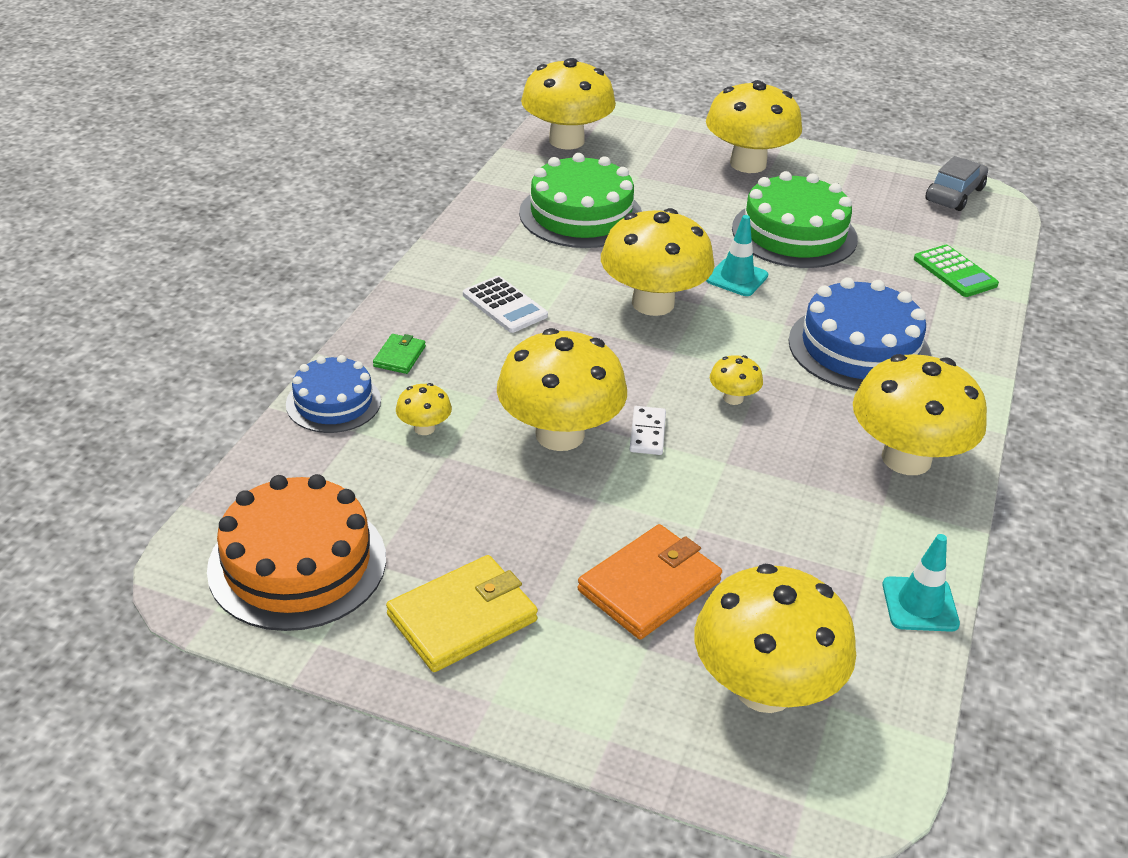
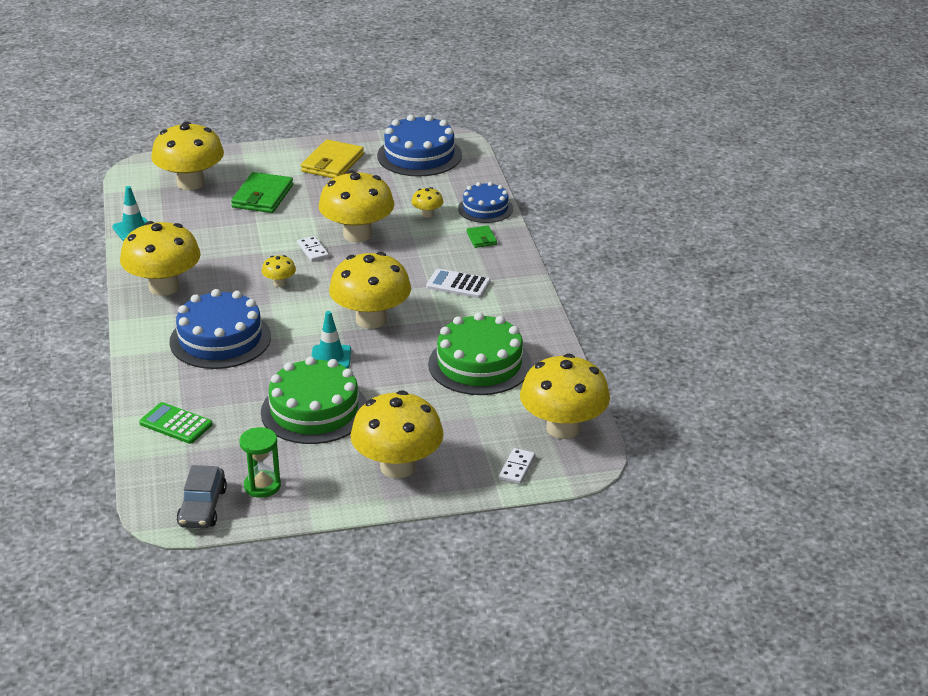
camera: 150 degrees right, 5 degrees down
(297, 563) = (419, 155): orange cake -> blue cake
(642, 130) = (517, 468): none -> white domino
(649, 586) = (262, 196): orange wallet -> green wallet
(887, 191) = (262, 486): none -> green hourglass

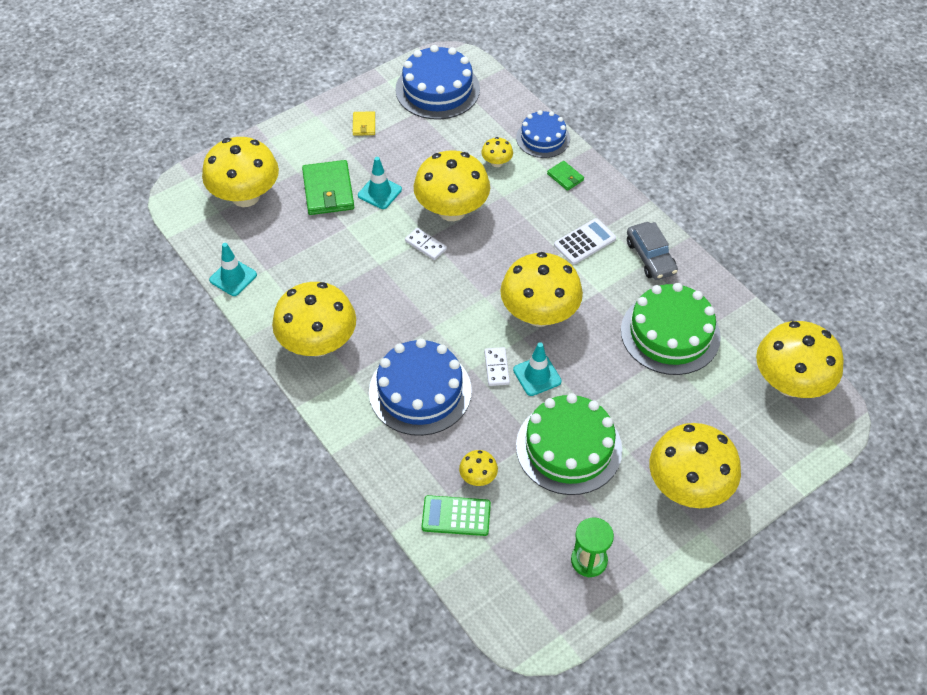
camera: 25 degrees left, 20 degrees up
(202, 507) = (555, 610): grey car -> grey car (650, 257)
(279, 283) = (424, 298): yellow mushroom -> yellow mushroom (478, 477)
(305, 208) = (379, 192): none -> turquoise traffic cone
(332, 163) = (364, 125): yellow wallet -> yellow wallet, size x0.51
(458, 284) = (585, 242): white calculator -> white calculator turned 150 degrees clockwise
(517, 468) = (785, 446): white domino -> white domino (496, 368)

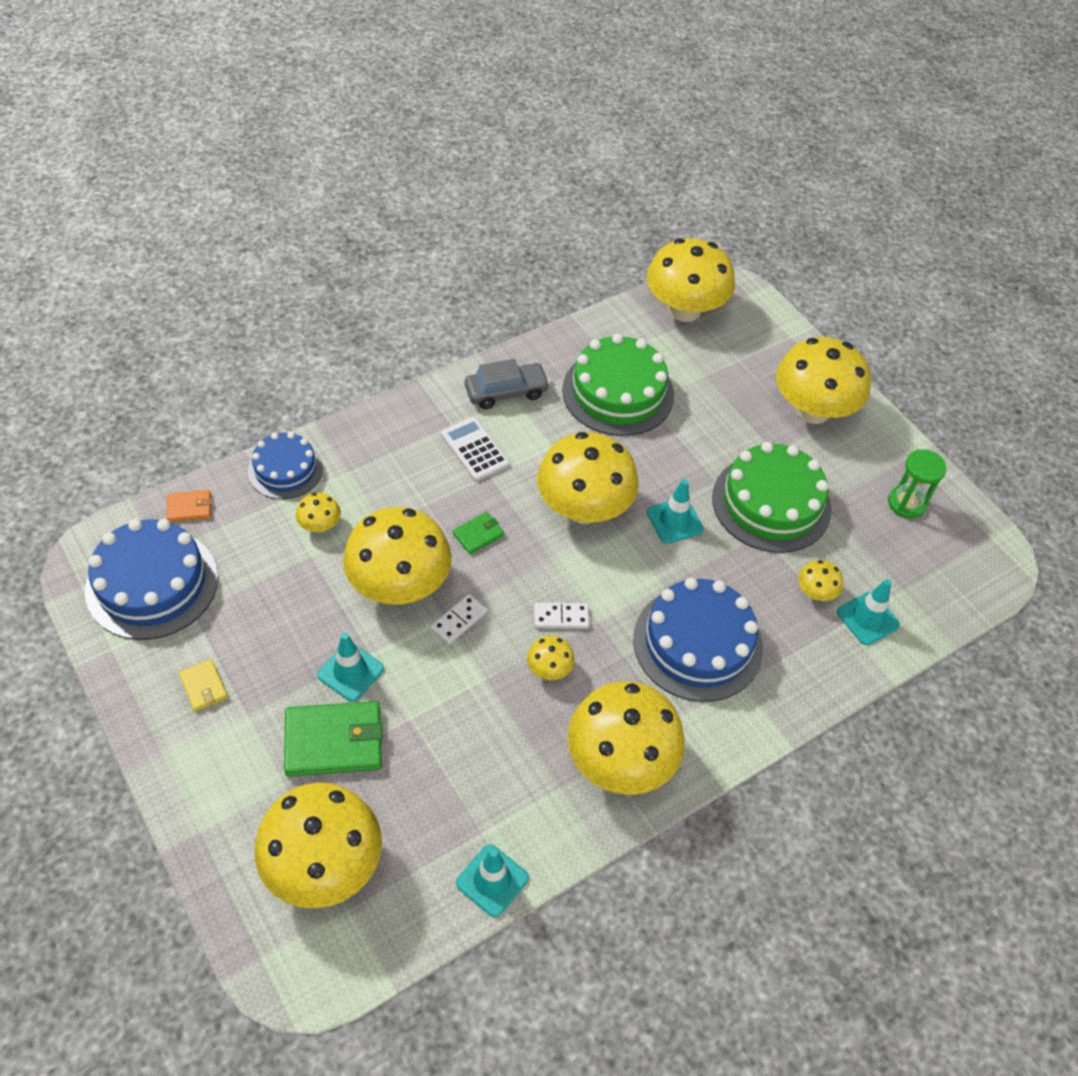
camera: 90 degrees left, 0 degrees up
(364, 125) = (203, 687): yellow wallet -> yellow wallet turned 60 degrees clockwise
(390, 299) = (549, 669): none -> yellow mushroom
(456, 516) = (867, 618): green calculator -> turquoise traffic cone
(496, 368) = (663, 559): white domino -> white domino (561, 617)
(500, 96) = (189, 508): none -> orange wallet
(565, 177) = (362, 455): green wallet -> green wallet (478, 534)

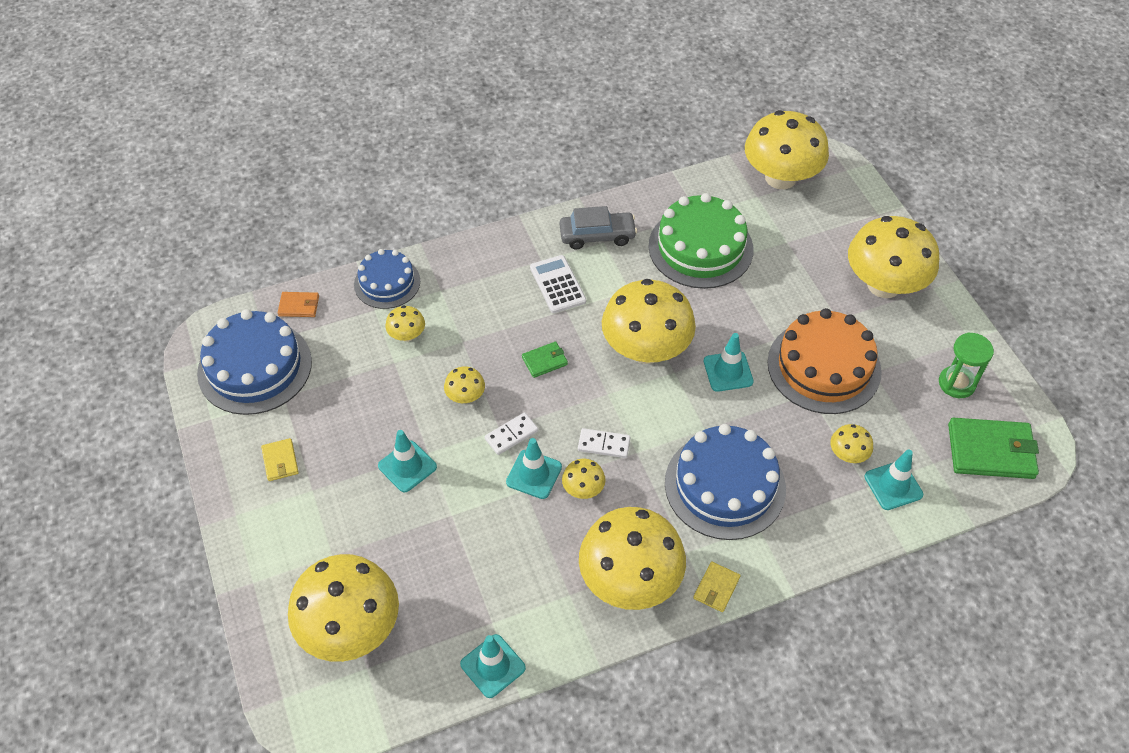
camera: 15 degrees right, 0 degrees up
(334, 741) = (381, 524): green wallet -> green wallet (991, 451)
(399, 585) = (465, 396): yellow mushroom -> yellow mushroom, size x0.43
(492, 660) = (534, 474): none -> turquoise traffic cone
(712, 755) = (716, 588): none -> yellow wallet
(771, 503) = (824, 367): green cake -> orange cake

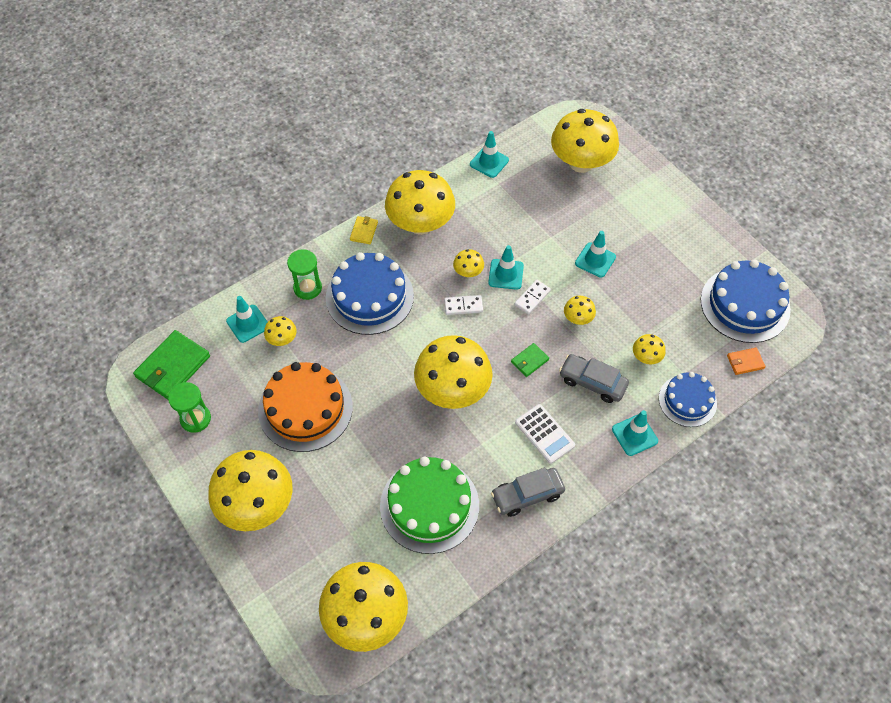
camera: 165 degrees right, 5 degrees up
(280, 461) = (683, 244): yellow wallet -> none
(482, 322) = (592, 382): none -> grey car
(728, 371) = (382, 386): turquoise traffic cone -> turquoise traffic cone (634, 435)
(808, 518) = (307, 288): none -> green hourglass
(991, 451) = (173, 367): green wallet -> green wallet turned 45 degrees counterclockwise

